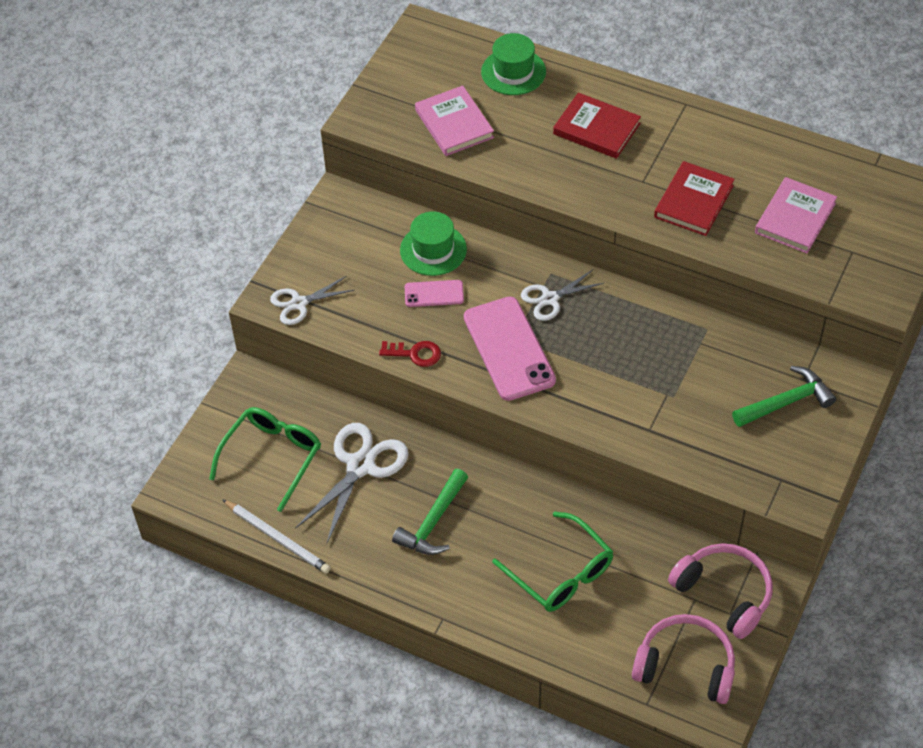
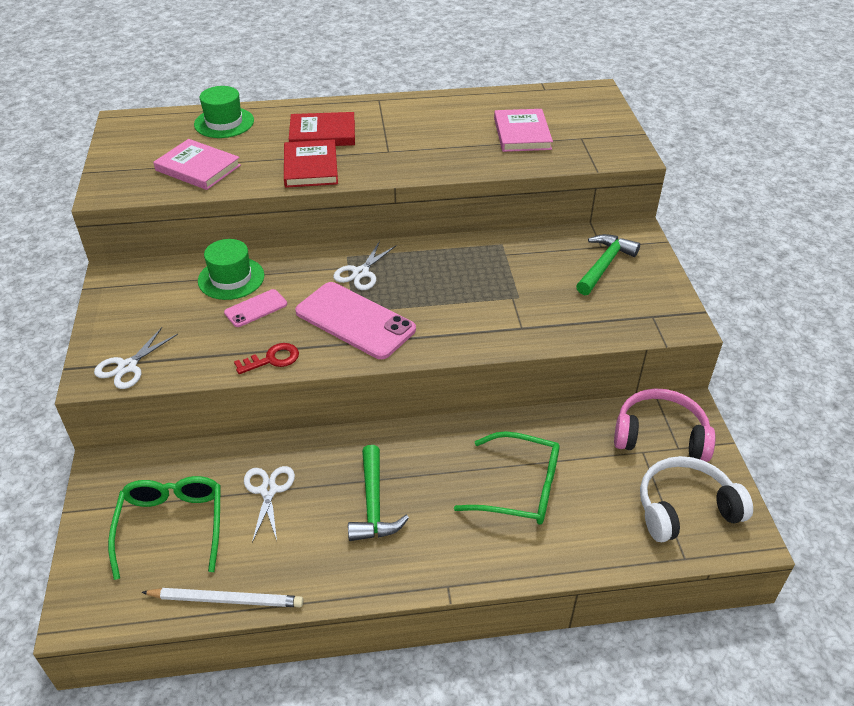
camera: 35 degrees left, 10 degrees down
(360, 466) = (268, 490): white scissors -> white scissors, size x0.61
(685, 666) = (685, 508): pink headphones -> white headphones
(693, 201) = (439, 149): red book -> red book (311, 167)

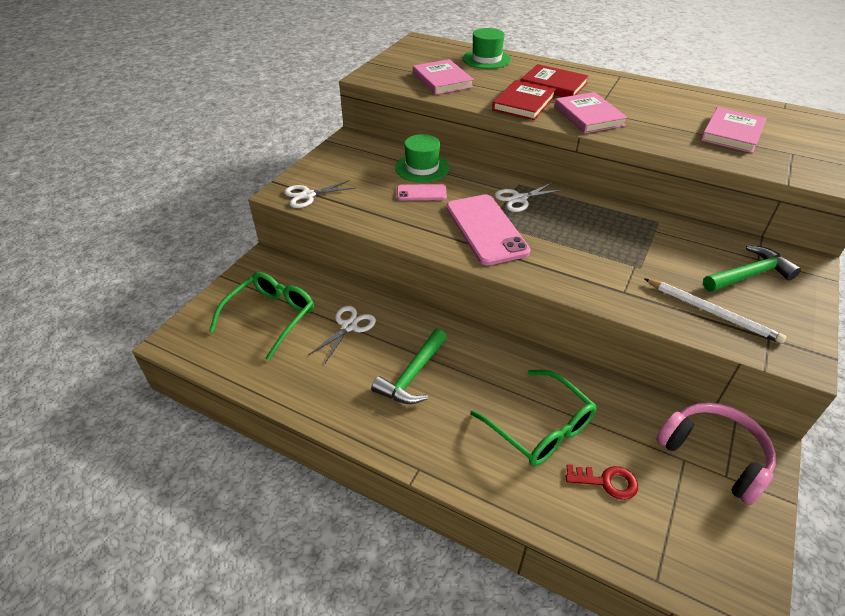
camera: 35 degrees right, 0 degrees up
(226, 599) = (261, 383): white pencil -> white pencil (712, 312)
(272, 359) = (403, 230): red key -> red key (607, 482)
(385, 160) = (588, 116): none -> pink book
(685, 508) = (692, 535): white headphones -> none

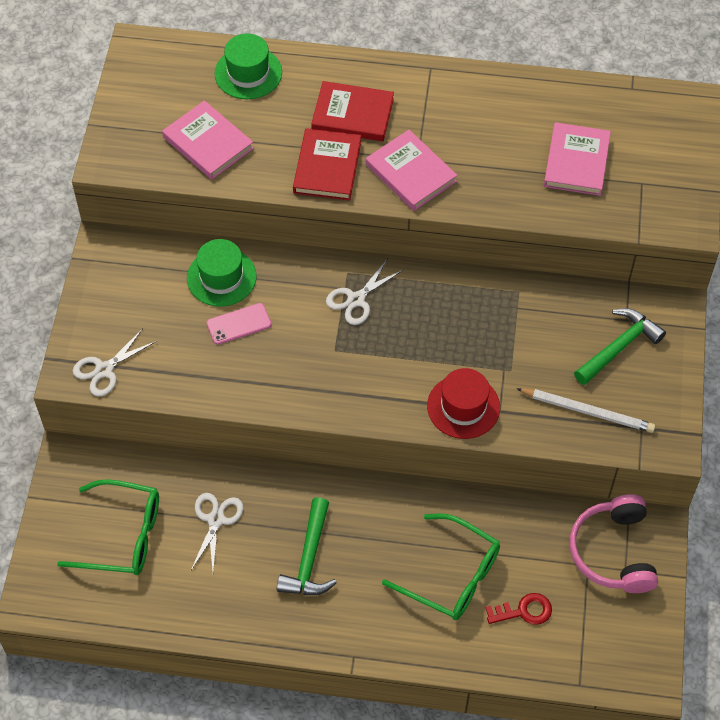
camera: 20 degrees left, 15 degrees up
(271, 317) = (122, 535): green glasses -> green glasses turned 90 degrees clockwise
(486, 229) = (334, 363): pink phone -> none
(590, 281) = (463, 407): none -> red hat
(714, 455) = (613, 552): pink headphones -> pink headphones turned 120 degrees counterclockwise

